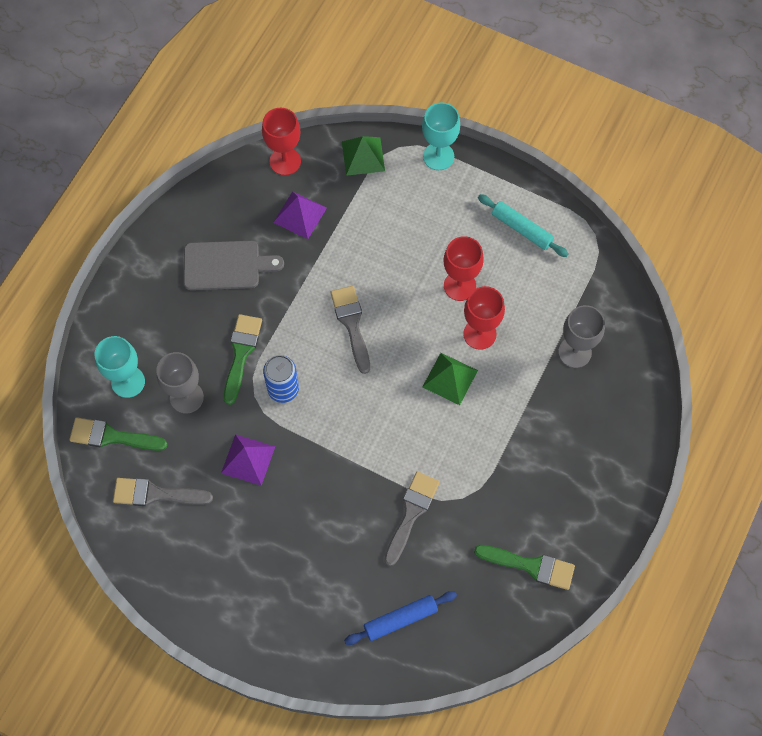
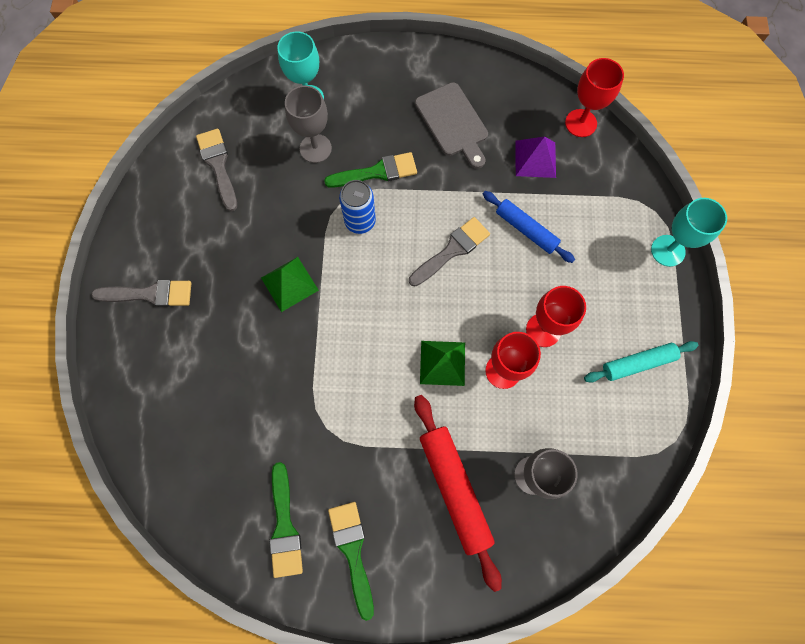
camera: 65 degrees right, 5 degrees up
(112, 436) = (254, 110): green brush -> green brush (352, 551)
(248, 459) = (281, 222): purple pyramid -> none
(363, 156) = (626, 185): green pyramid -> green pyramid (289, 284)
(400, 619) = (183, 422): blue rolling pin -> blue rolling pin (526, 230)
(411, 513) = (290, 386): grey brush -> grey brush (150, 294)
(521, 229) = (637, 363): turquoise rolling pin -> turquoise rolling pin turned 60 degrees clockwise
(559, 416) = (455, 488): none -> red rolling pin

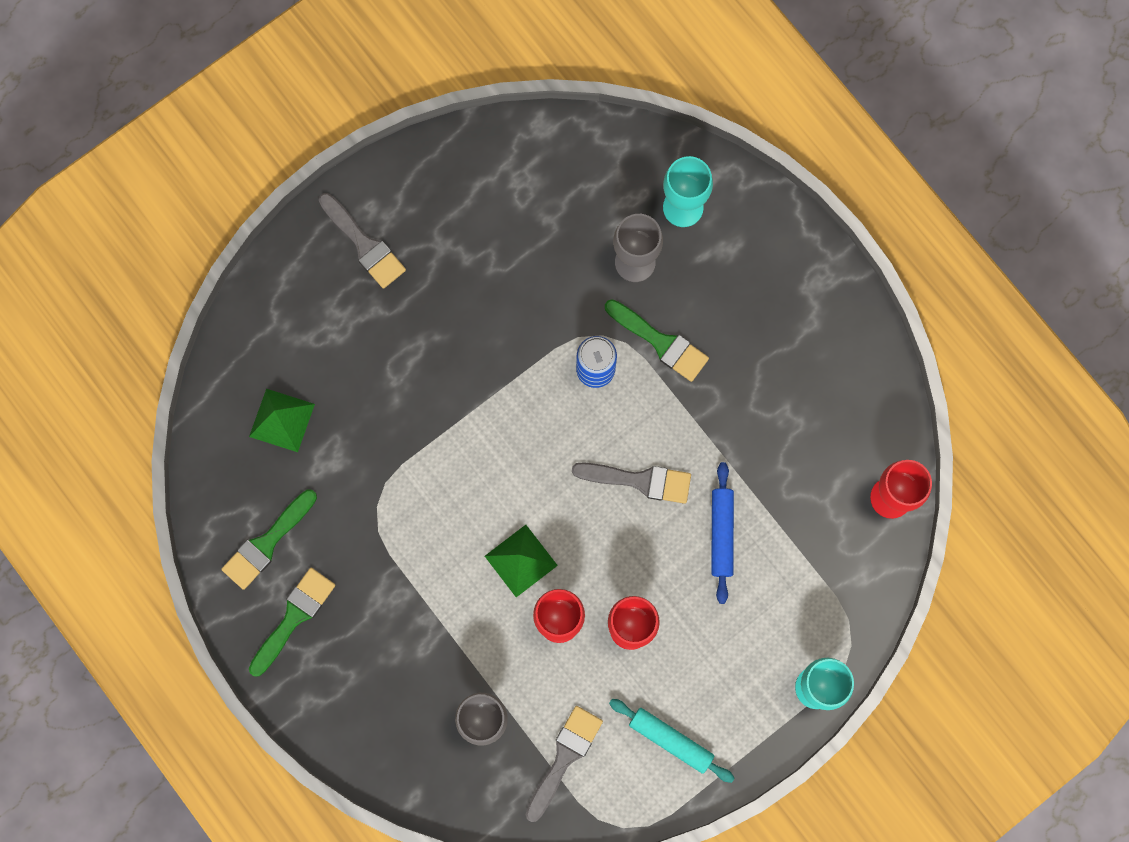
camera: 50 degrees right, 5 degrees up
(218, 165) = (538, 187): grey brush -> grey brush (564, 757)
(289, 284) = (478, 359): green pyramid -> green pyramid (281, 420)
(453, 123) = (779, 371): grey cutting board -> none
(455, 488) = (416, 662): red rolling pin -> none
(535, 159) = (809, 483): purple pyramid -> none

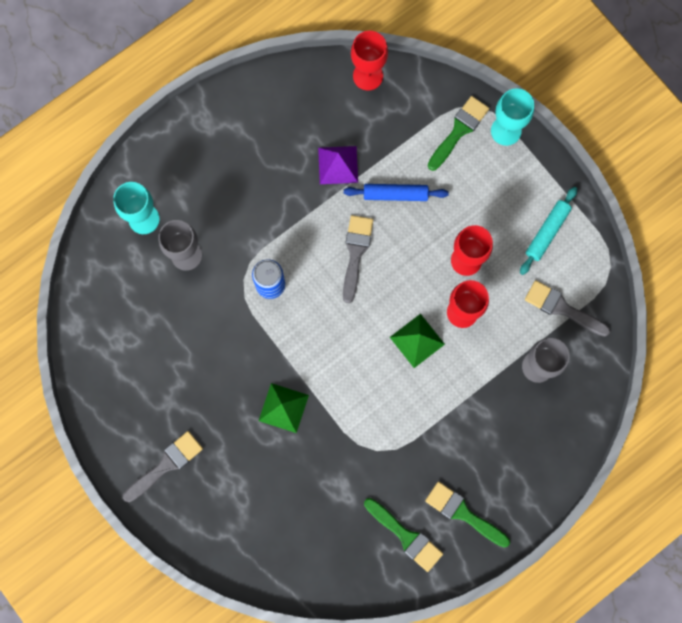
camera: 90 degrees left, 0 degrees up
(281, 420) = (308, 527): green pyramid -> green pyramid (283, 408)
(660, 342) = (249, 236): green brush -> green brush (459, 130)
(762, 457) = (338, 165): none -> purple pyramid

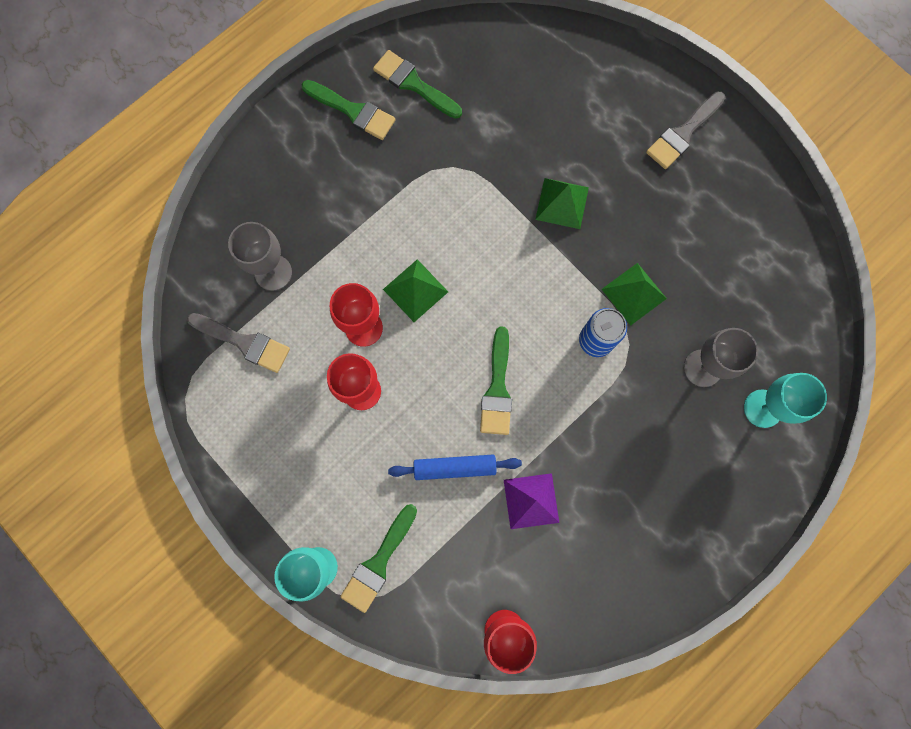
camera: 175 degrees right, 0 degrees up
(233, 322) = (634, 293): none -> green pyramid
(355, 253) = (497, 388): grey brush -> green brush
(547, 232) = (263, 435): turquoise rolling pin -> none

